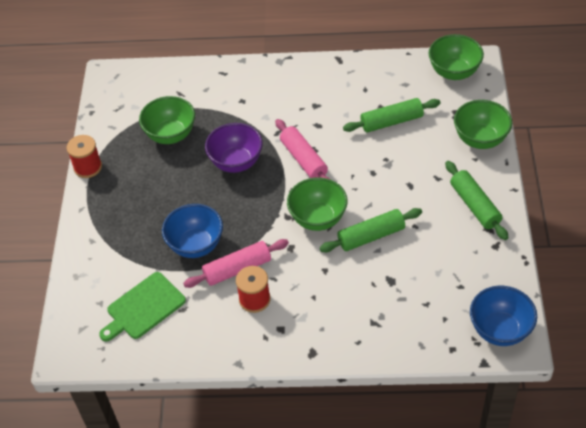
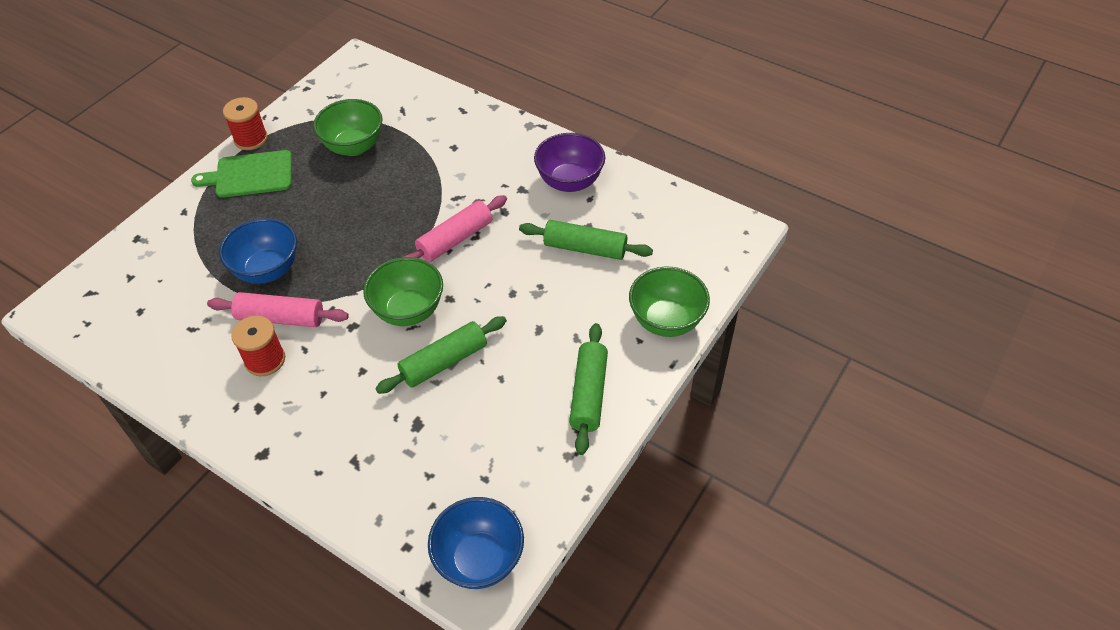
camera: 30 degrees right, 0 degrees up
(143, 307) = (160, 305): green cutting board -> green cutting board (250, 175)
(236, 162) = (387, 207): purple bowl -> purple bowl (569, 182)
(304, 159) = (455, 239): pink rolling pin -> pink rolling pin turned 45 degrees clockwise
(371, 236) = (444, 362): green rolling pin -> green rolling pin turned 45 degrees counterclockwise
(454, 72) = (706, 229): green bowl -> none

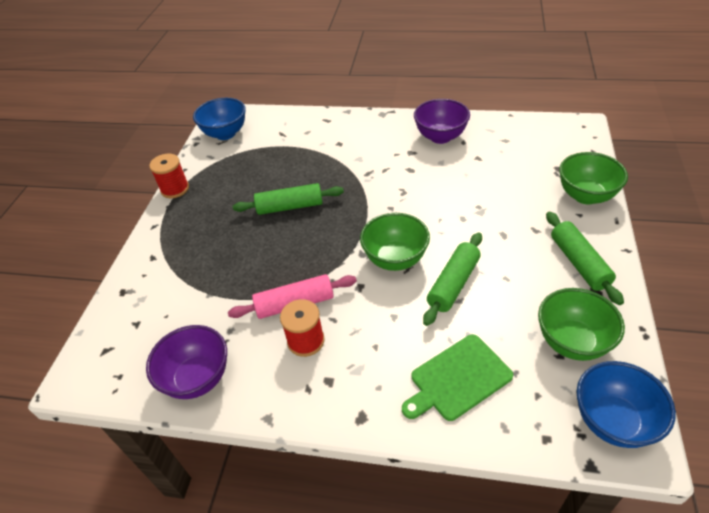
camera: 20 degrees left, 5 degrees down
(150, 355) = (198, 378): none -> purple bowl
(250, 175) = (192, 213): green cutting board -> green cutting board (458, 379)
(267, 270) = (257, 273): blue bowl -> blue bowl (225, 134)
(354, 146) = (263, 167): green bowl -> green bowl (572, 342)
(455, 239) = (390, 199): pink rolling pin -> none
(585, 248) = (488, 172): green rolling pin -> green rolling pin (290, 207)

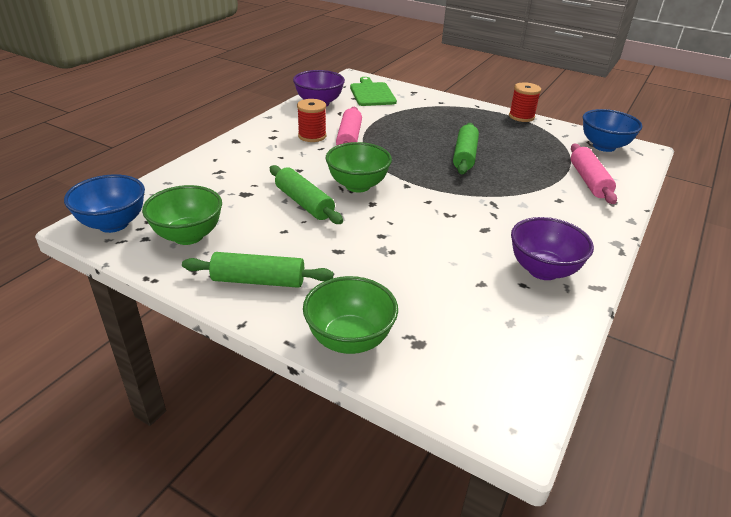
camera: 105 degrees right, 10 degrees down
(297, 134) = (589, 181): none -> pink rolling pin
(458, 379) = (220, 177): green cutting board -> green cutting board (372, 93)

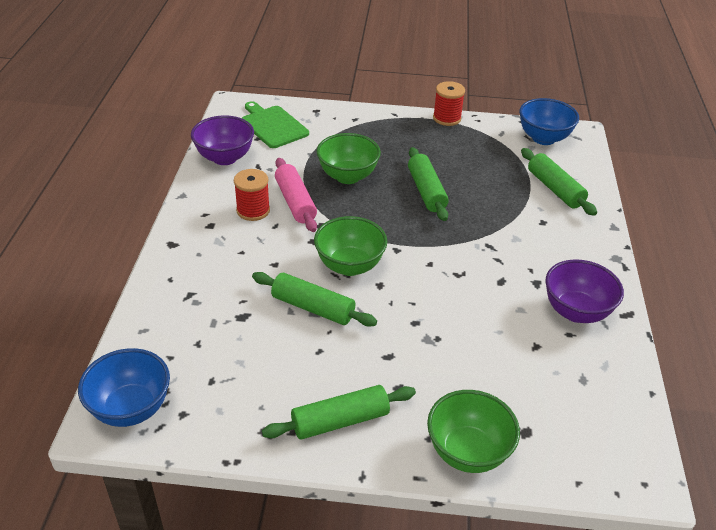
camera: 25 degrees left, 5 degrees up
(188, 236) = (226, 394): green bowl -> green bowl (347, 176)
(589, 181) = (554, 189): pink rolling pin -> green rolling pin

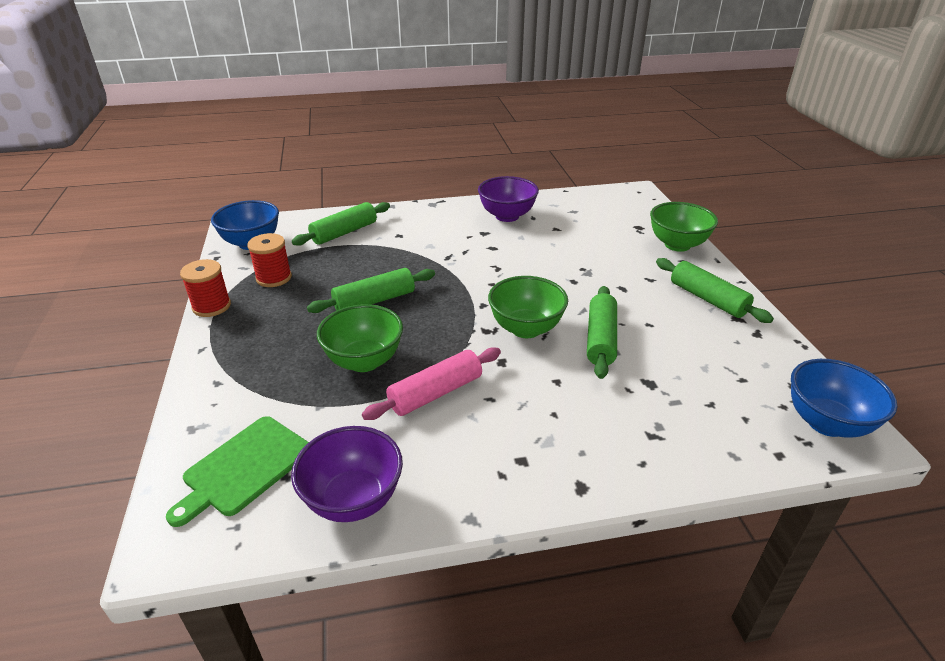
camera: 105 degrees left, 5 degrees down
(253, 210) = (471, 427): red spool -> red spool (274, 278)

